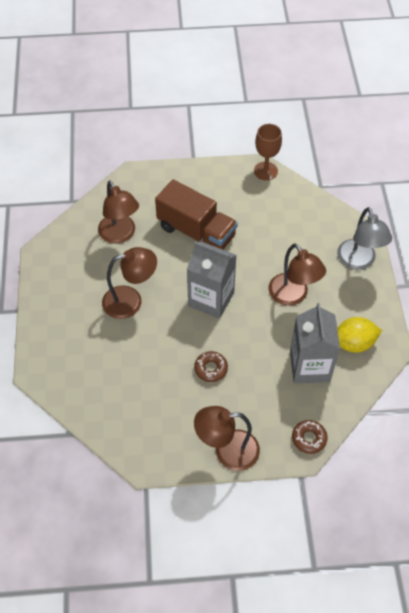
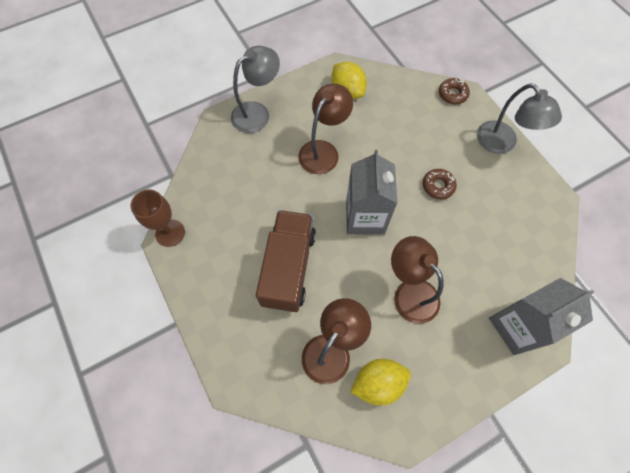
camera: 115 degrees left, 10 degrees up
(81, 252) = (378, 383): none -> yellow lemon
(227, 451) = (502, 144): brown lamp -> grey lamp
(310, 366) = (388, 114): grey carton -> grey carton (517, 327)

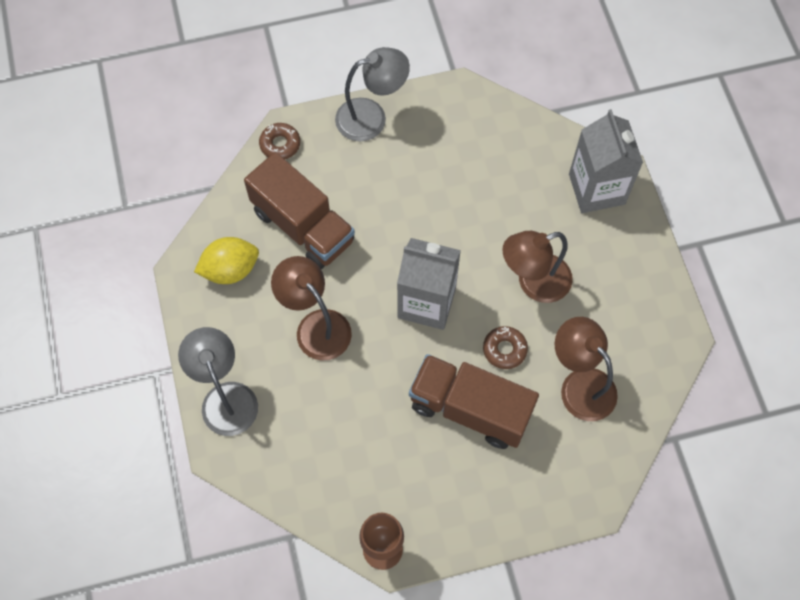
camera: 75 degrees left, 0 degrees up
(378, 383) = (626, 346): yellow lemon -> none
(395, 124) = (303, 226): none -> brown truck
(438, 186) = (408, 207): brown donut -> brown donut (504, 349)

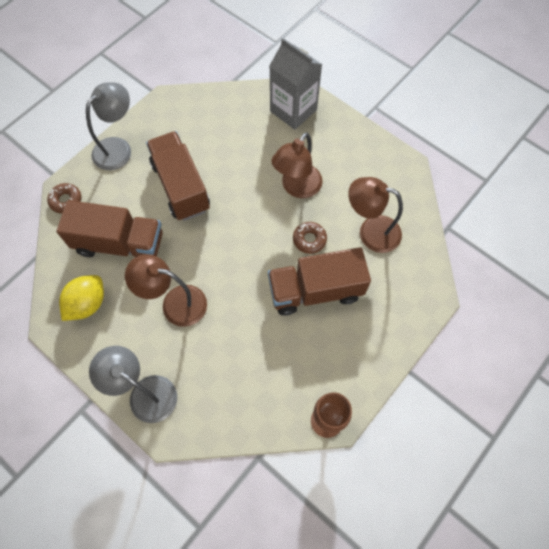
camera: 35 degrees left, 0 degrees up
(408, 202) = (181, 186): none -> brown truck
(426, 302) = (238, 241): grey carton -> none

